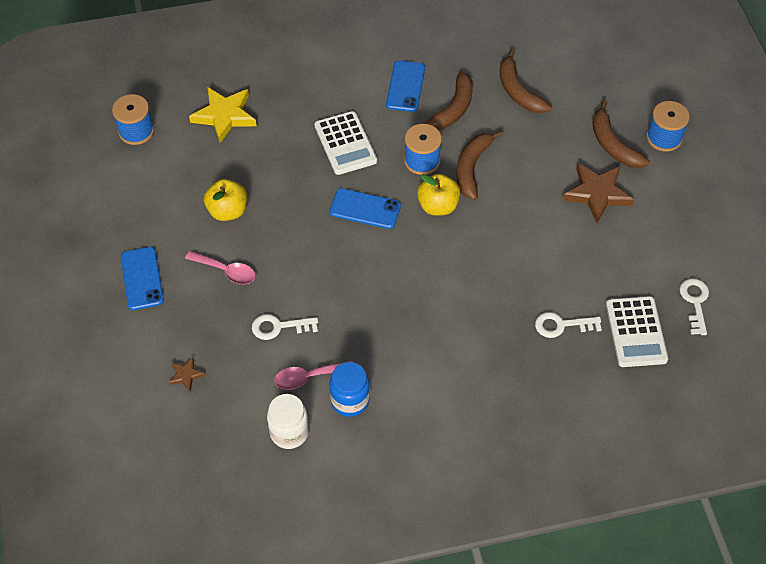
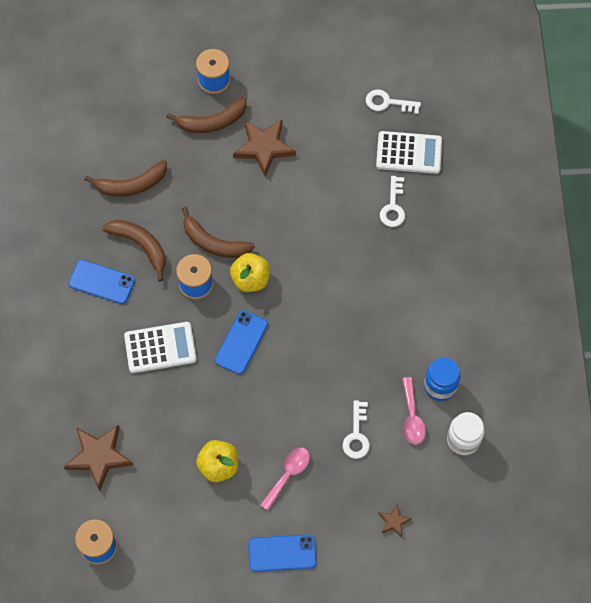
camera: 80 degrees left, 10 degrees up
(225, 116) = (99, 456): yellow star -> brown star

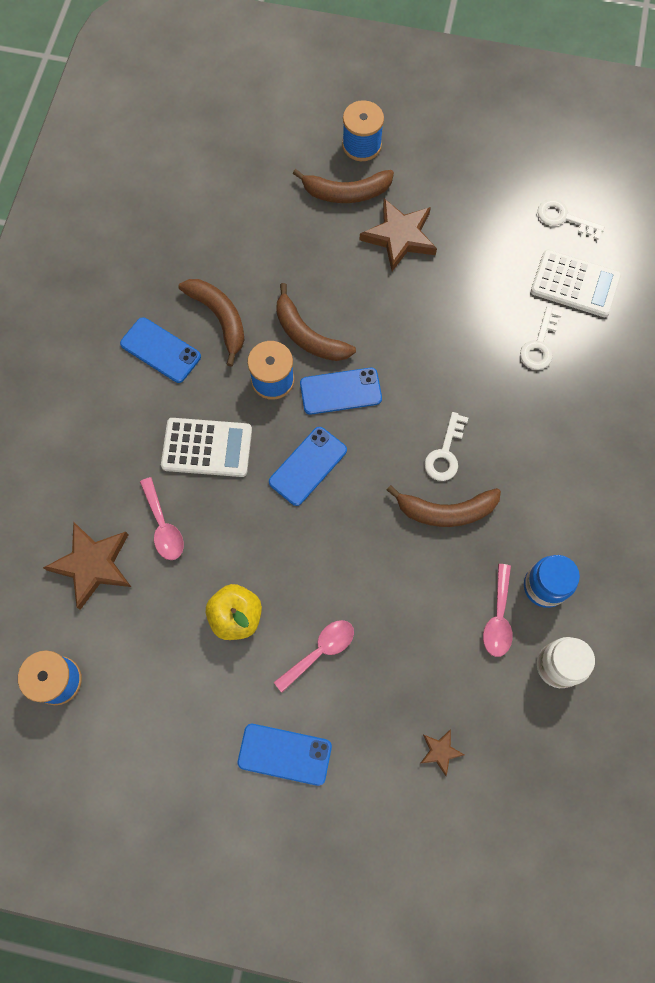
camera: 15 degrees right, 5 degrees up
(132, 185) = (230, 244): brown banana -> brown banana (446, 511)
(144, 414) = (163, 526): none -> pink spoon
(251, 279) = (340, 391): yellow apple -> blue phone
(356, 435) = (421, 622): white key -> white key (445, 453)

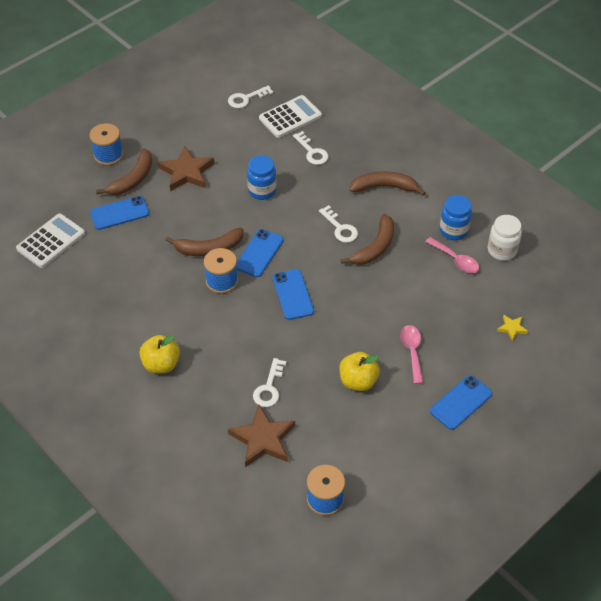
camera: 55 degrees left, 20 degrees down
(120, 397) = (161, 364): none -> yellow apple
(160, 350) = (148, 326): blue phone -> blue phone (119, 213)
(163, 526) = (269, 387): pink spoon -> white key
(207, 447) = (236, 337): white calculator -> white calculator (51, 241)
(219, 318) = (155, 284): brown banana -> brown banana (384, 187)
(435, 332) = (262, 191): none -> blue jar
(440, 751) = (512, 328): brown star -> yellow star

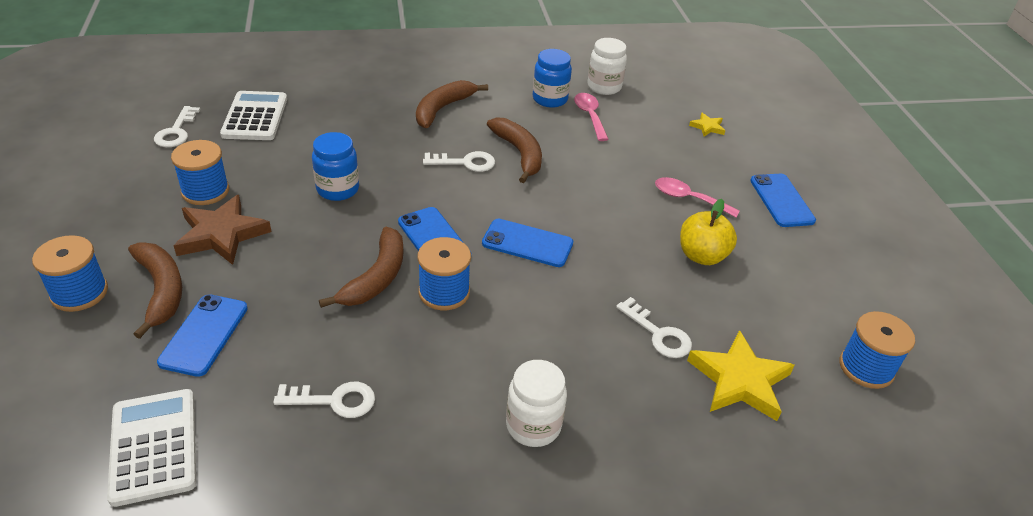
camera: 60 degrees left, 10 degrees down
(161, 364) = (533, 426): yellow apple -> white jar
(211, 143) = (205, 191): none -> blue spool
(263, 439) = (739, 380): brown star -> yellow star
(312, 152) = (328, 128): white key -> white key (334, 400)
(455, 260) = (590, 116): pink spoon -> pink spoon turned 90 degrees counterclockwise

